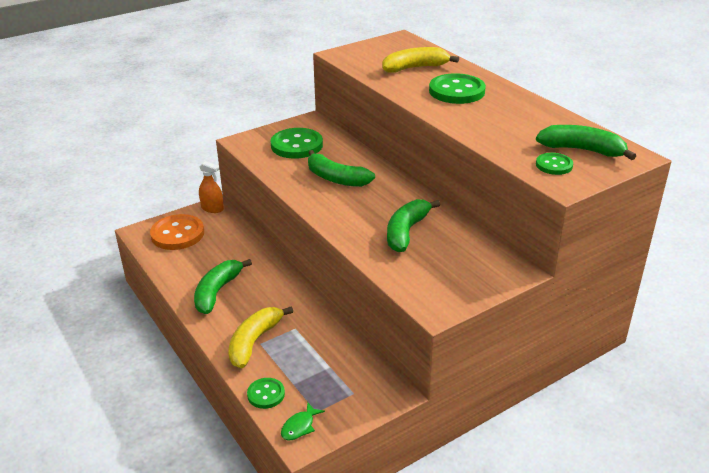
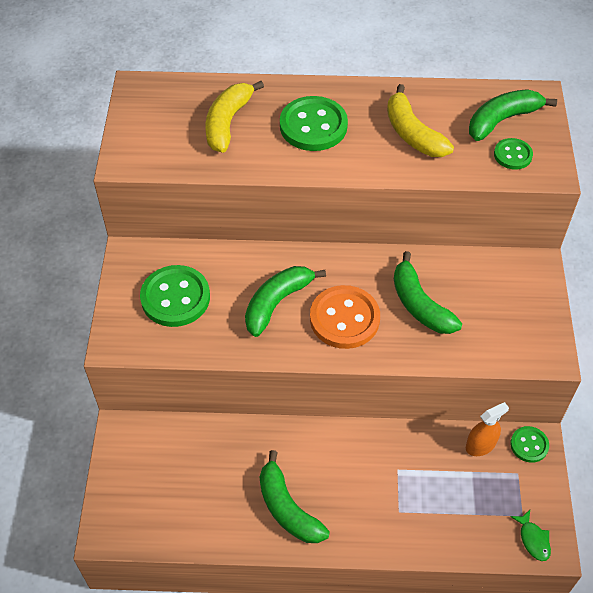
camera: 55 degrees left, 20 degrees up
(177, 234) = (145, 495): orange button -> orange button (344, 319)
(212, 208) = (123, 434): orange spray bottle -> orange spray bottle (480, 445)
(254, 342) = (393, 515): yellow banana -> yellow banana (412, 133)
(266, 394) = (474, 544): green button -> green button (529, 445)
(336, 178) = (277, 303): green banana -> green banana turned 150 degrees clockwise

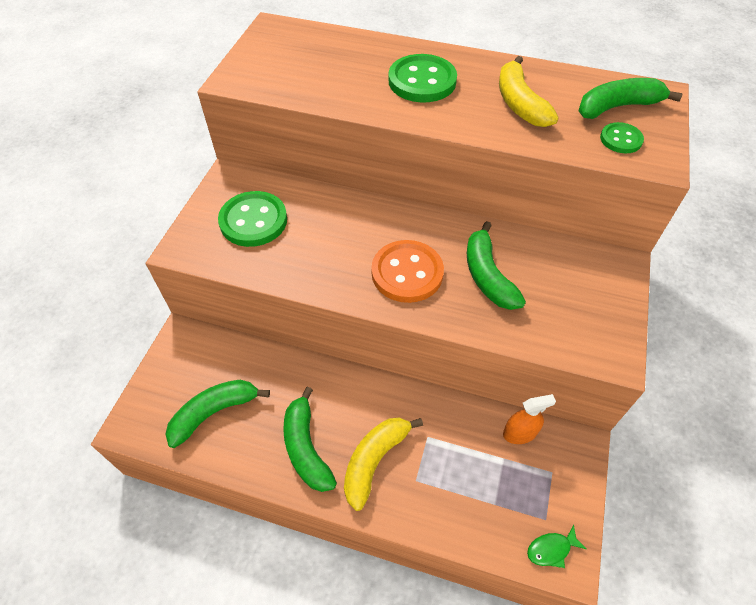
camera: 15 degrees right, 0 degrees up
(227, 123) = (341, 65): yellow banana -> yellow banana (374, 460)
(277, 303) = (346, 245): green banana -> green banana (214, 412)
(529, 445) = (571, 445): green button -> none
(533, 539) = (551, 549): green fish -> green fish turned 75 degrees clockwise

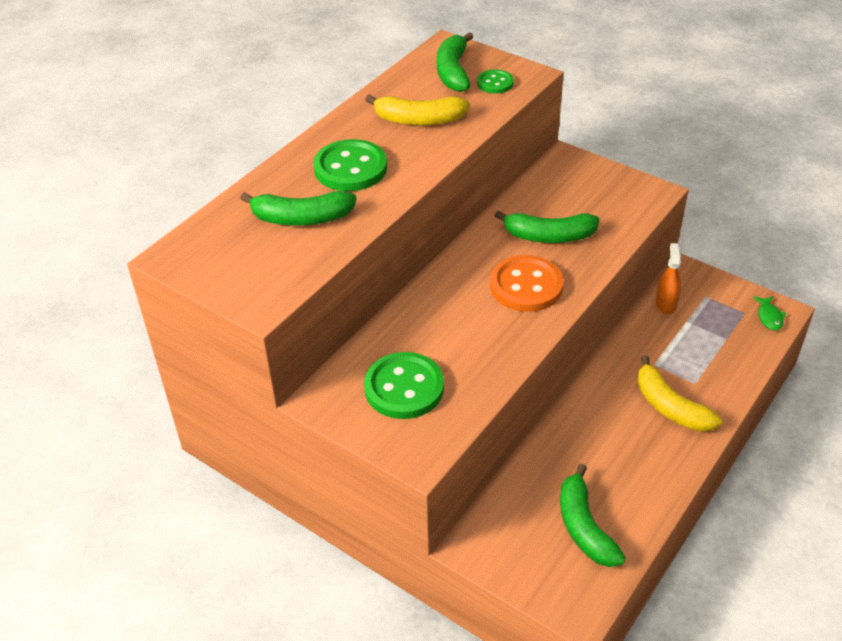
camera: 70 degrees left, 10 degrees down
(306, 448) = (645, 455): green banana -> green banana (301, 218)

